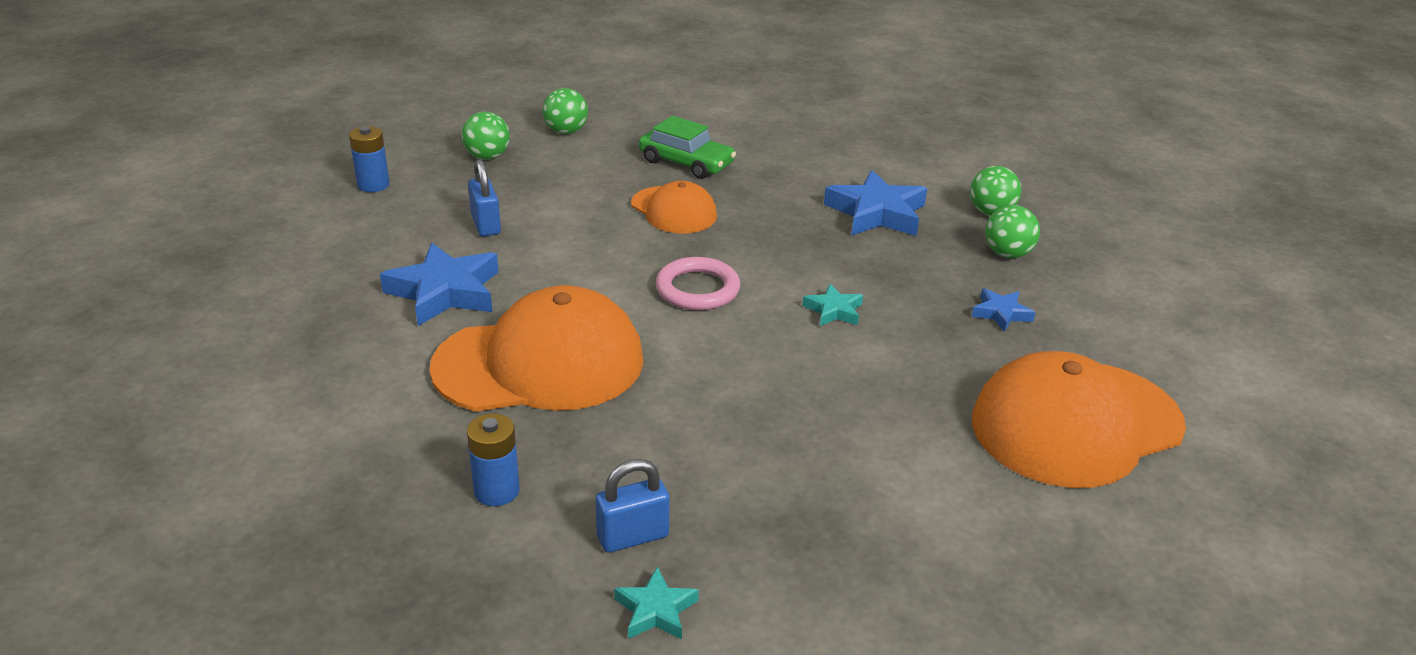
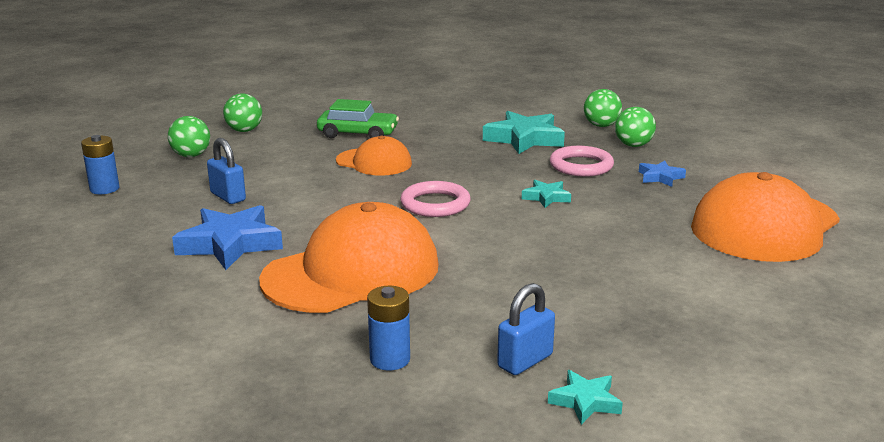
camera: 20 degrees left, 10 degrees down
(876, 213) = (524, 139): blue star -> turquoise star
(914, 272) = (581, 166): none -> pink ring

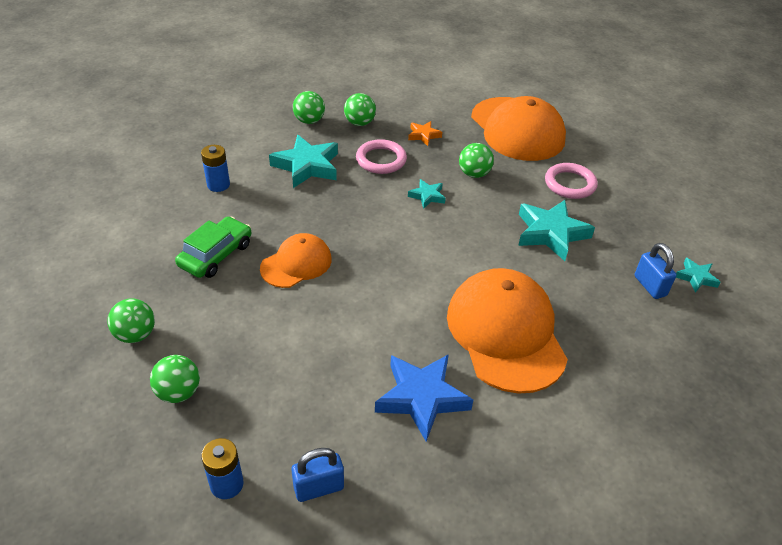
camera: 70 degrees left, 20 degrees up
(228, 197) = (314, 381): blue padlock -> blue padlock (319, 488)
(390, 359) = (634, 346): blue battery -> blue battery (218, 185)
(435, 204) = (407, 254): pink ring -> pink ring (570, 184)
(562, 276) = (551, 233): none -> turquoise star
(623, 214) = (474, 174): none -> green ball
(660, 177) = (423, 135): blue star -> orange star

